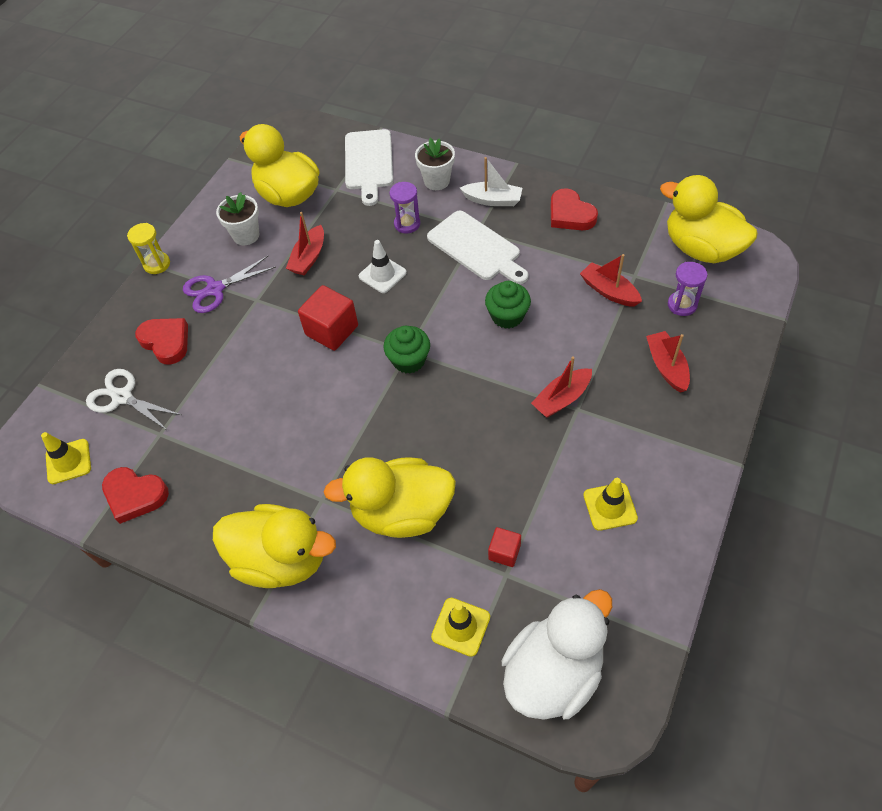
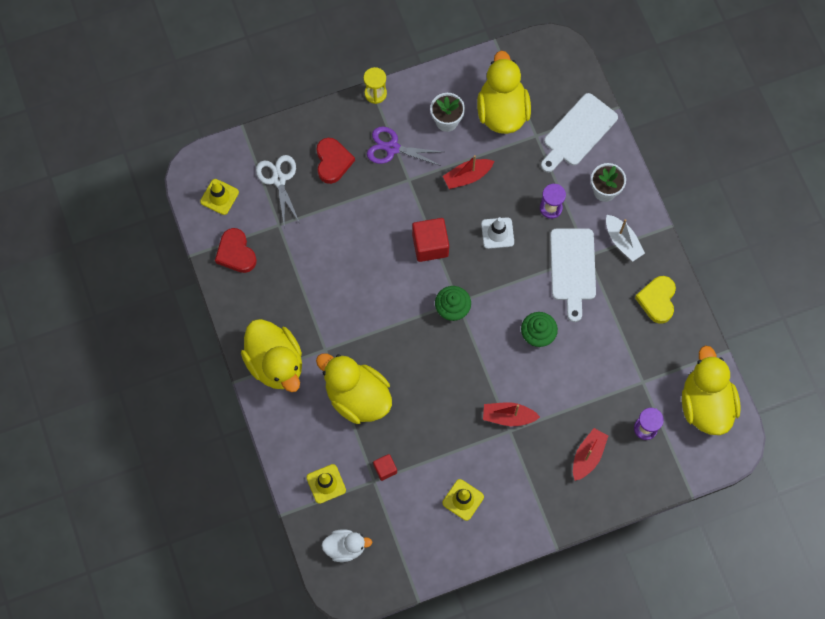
camera: 40 degrees right, 15 degrees up
(553, 672) = (345, 547): white duck -> white duck, size x0.56
(570, 214) = (657, 300): red heart -> yellow heart
(609, 291) = (614, 377): red boat -> none

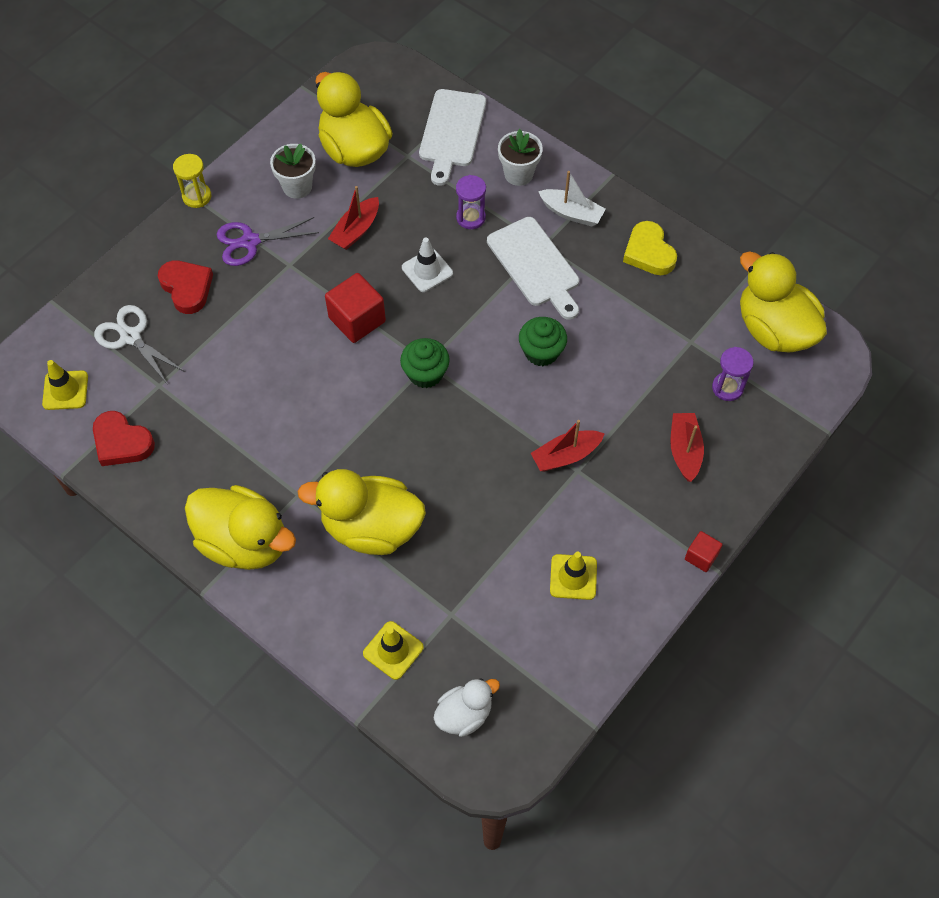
camera: 30 degrees left, 10 degrees down
(385, 469) = (456, 593): red cube -> red cube (701, 556)

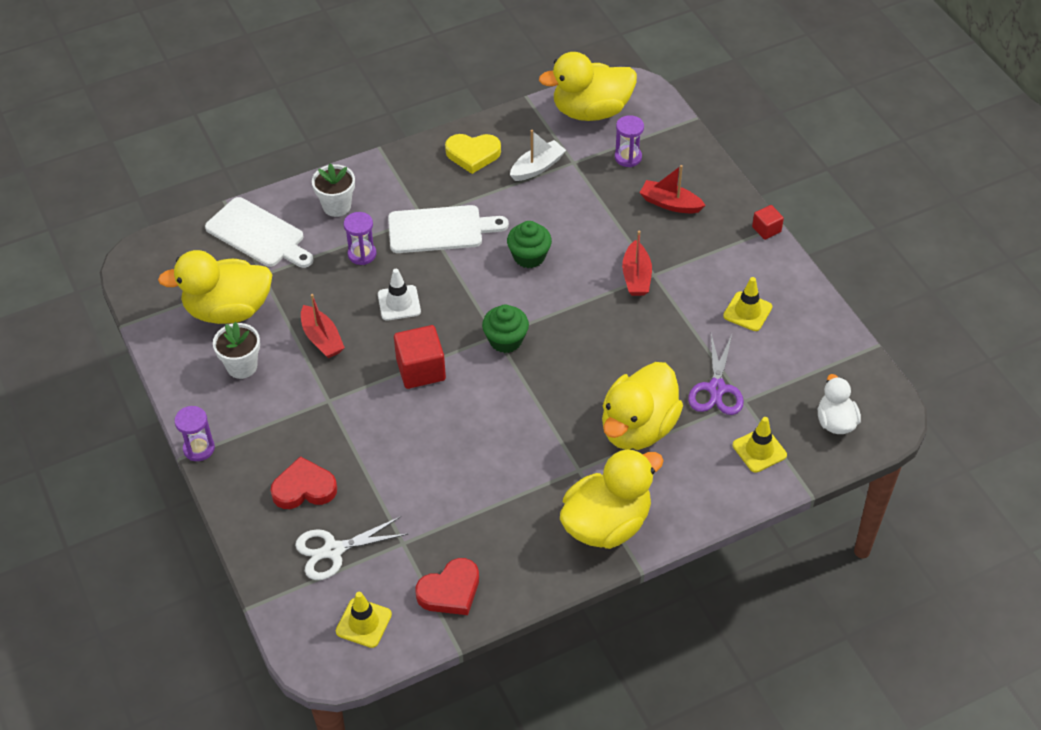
camera: 65 degrees left, 10 degrees down
(197, 196) = (199, 448): yellow hourglass -> purple hourglass
(250, 242) = (282, 422): purple scissors -> purple scissors (716, 389)
(571, 213) = (401, 187): white boat -> white boat (537, 167)

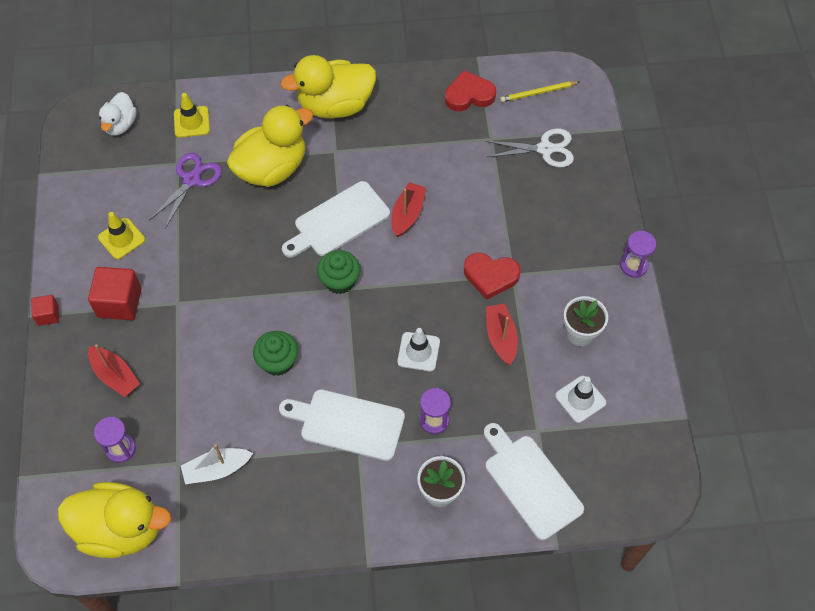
camera: 160 degrees left, 10 degrees up
(228, 310) = (580, 399): yellow duck -> white traffic cone
(304, 488) = (554, 204): red heart -> red heart (490, 276)
(363, 623) = (538, 93): yellow traffic cone -> yellow pencil
(421, 369) = (424, 277): red cube -> red cube (119, 302)
(473, 154) = (274, 512): yellow heart -> none
(536, 396) = (338, 221): none -> white cutting board
(636, 276) = (193, 305): red boat -> red boat (407, 214)

